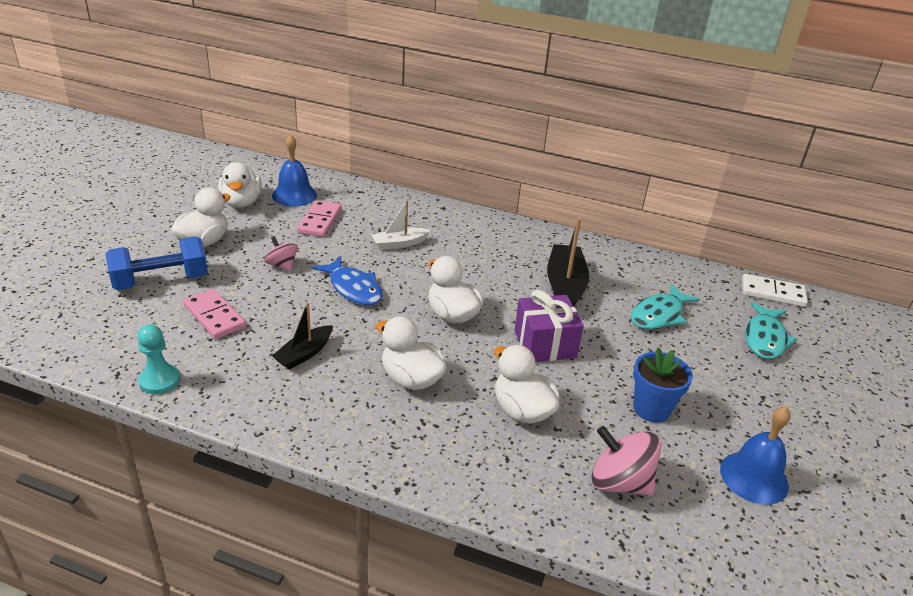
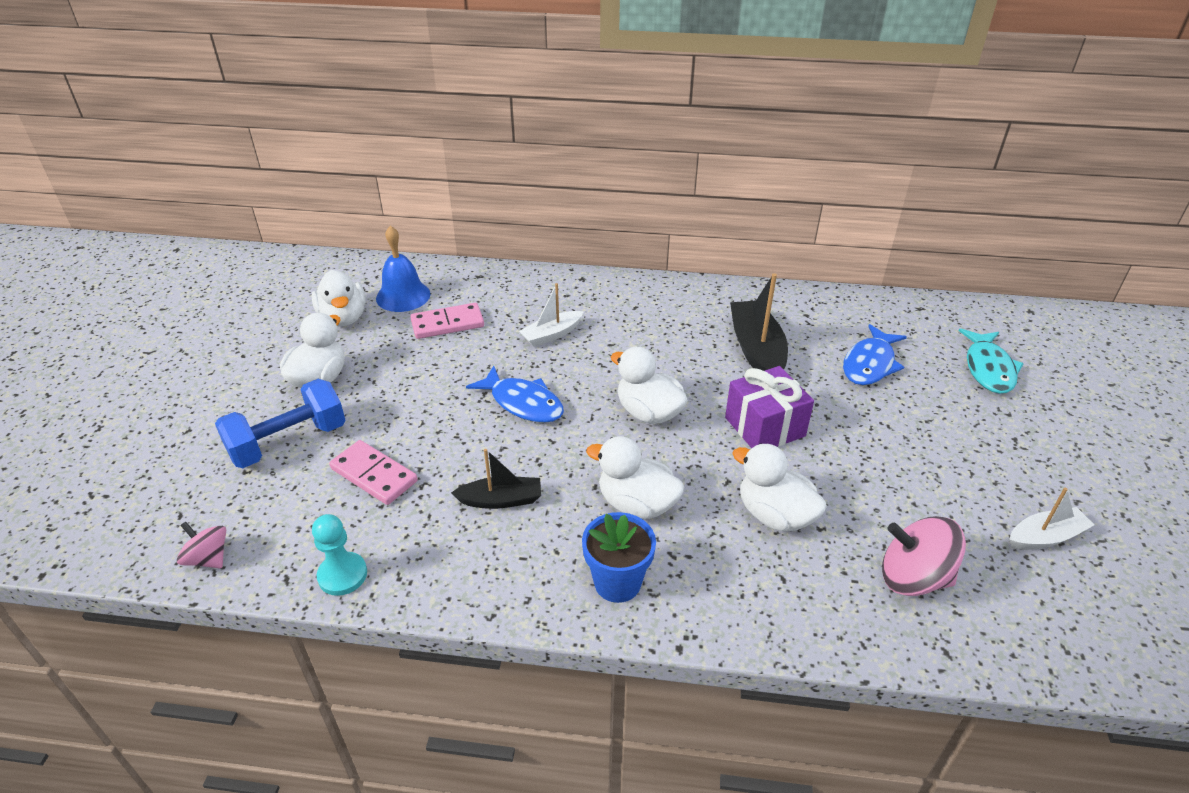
camera: 10 degrees left, 5 degrees up
(282, 265) = (427, 390): pink spinning top -> pink spinning top (208, 558)
(304, 354) = (501, 500): black boat -> black boat turned 120 degrees counterclockwise
(320, 221) = (447, 324): pink domino -> pink domino turned 75 degrees clockwise
(651, 409) = (909, 480): blue flower pot -> blue flower pot (617, 583)
(659, 315) = (870, 364): turquoise fish -> blue fish
(754, 477) = (1045, 537): blue bell -> white boat
(772, 293) = (973, 312): white domino -> none

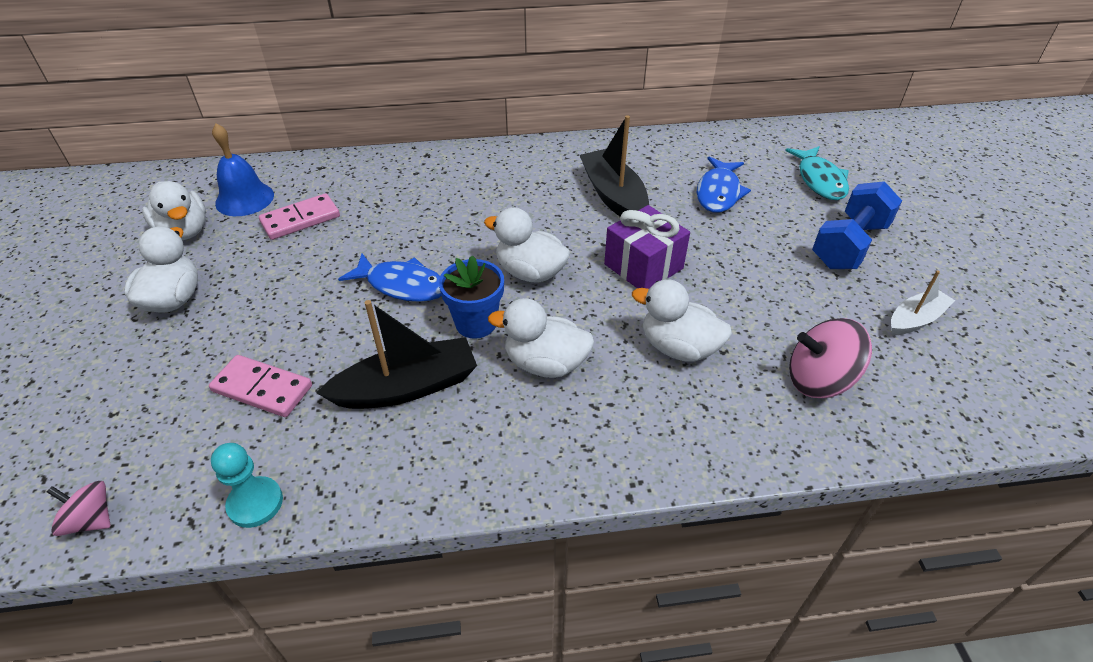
camera: 15 degrees left, 5 degrees up
(288, 442) = (155, 372): blue dumbbell -> blue dumbbell (849, 245)
(501, 500) = (407, 387): black boat -> black boat, size x1.65
(551, 335) = (412, 213): white boat -> none
(617, 583) = (550, 445): blue flower pot -> blue flower pot (476, 323)

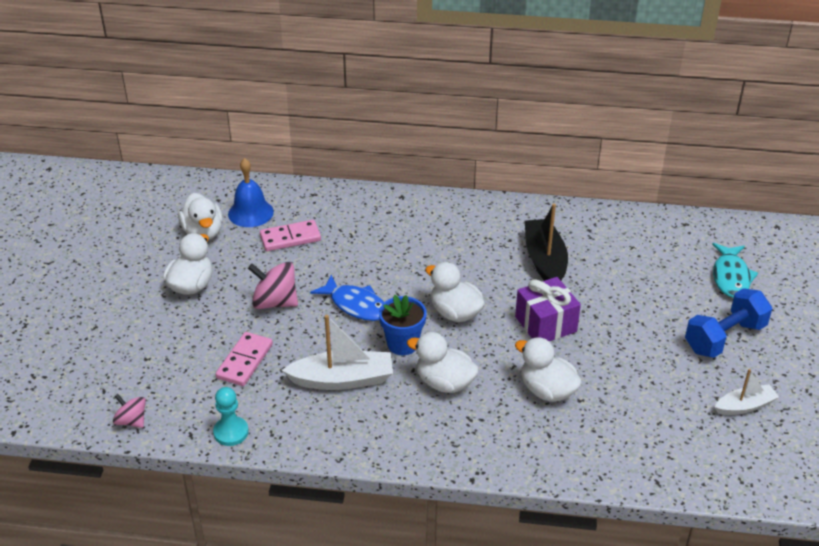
camera: 15 degrees right, 5 degrees down
(262, 388) = (245, 361): pink domino -> pink domino turned 75 degrees clockwise
(407, 387) = (342, 379): black boat -> white boat
(718, 193) = (635, 273): blue fish -> none
(819, 380) = (643, 434): pink spinning top -> pink spinning top (275, 302)

